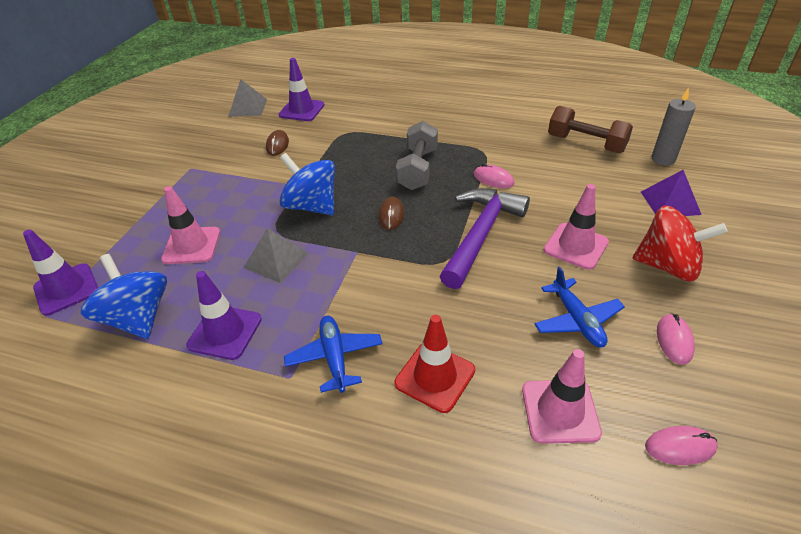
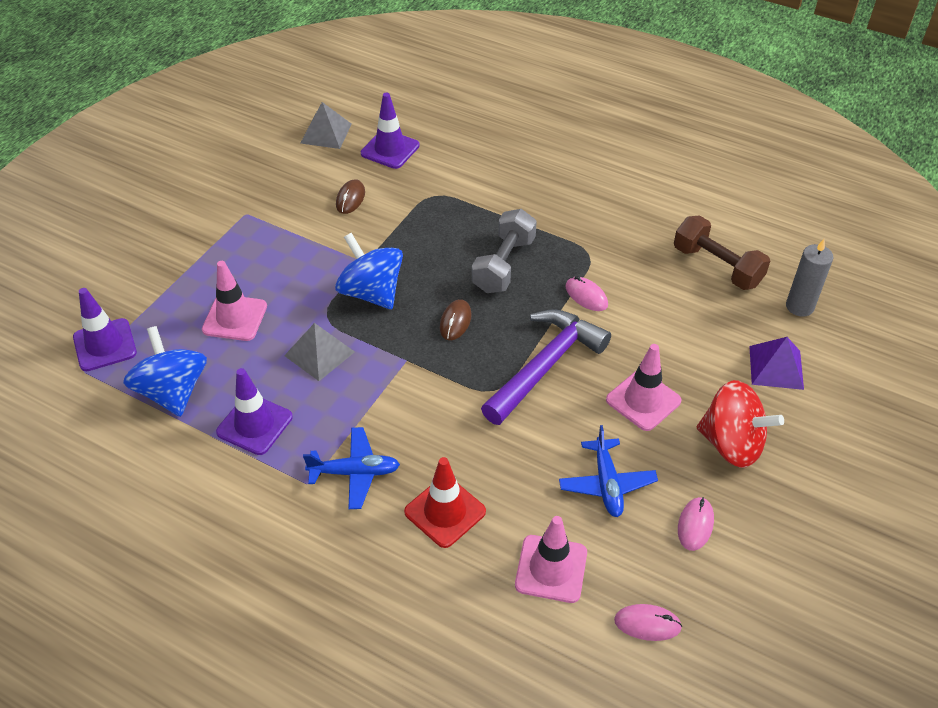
camera: 10 degrees right, 5 degrees up
(335, 357) = (355, 473): blue plane -> blue plane turned 90 degrees clockwise

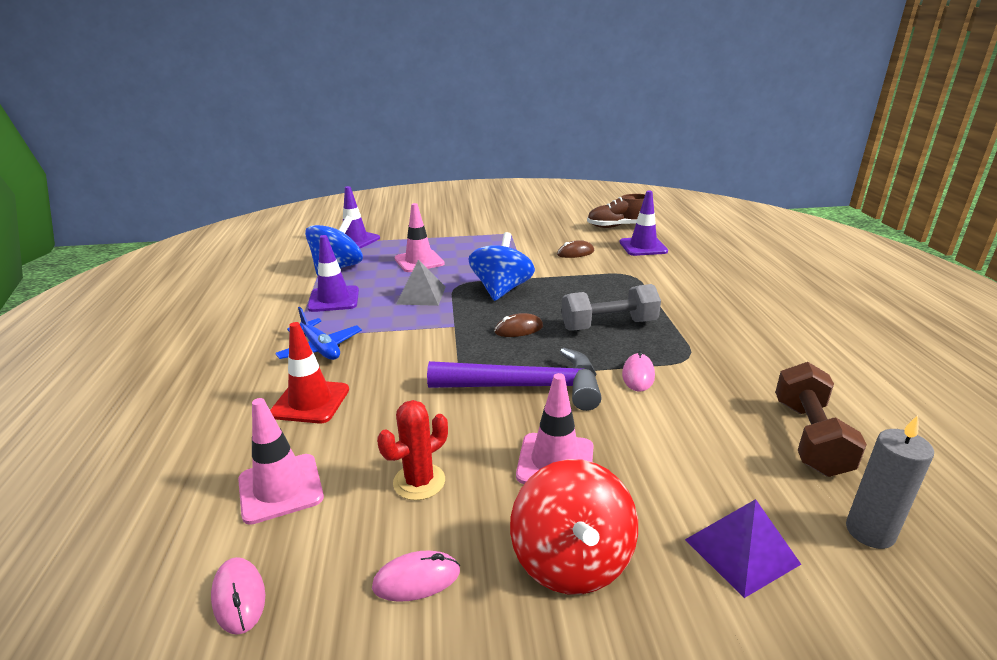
camera: 55 degrees right, 20 degrees down
(326, 133) = (618, 226): grey pyramid -> brown shoe
(607, 484) = (419, 482): blue plane -> red cactus

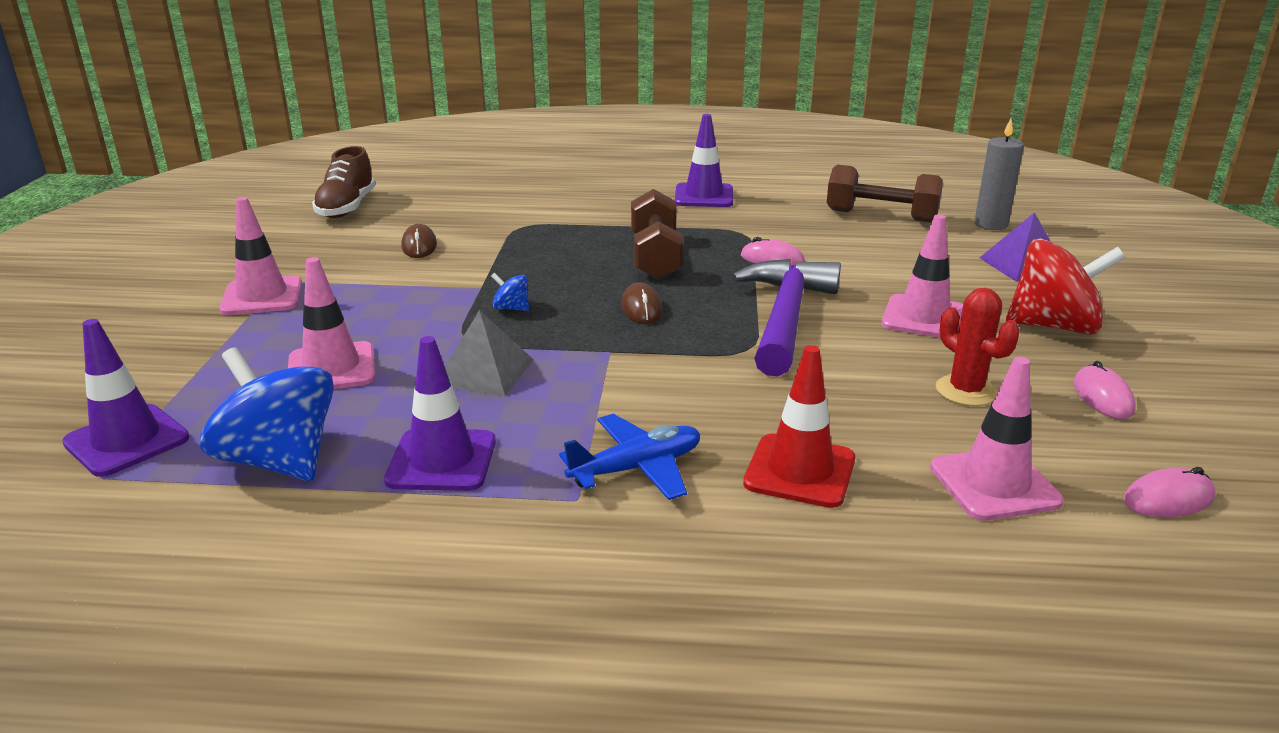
camera: 80 degrees left, 0 degrees up
(490, 233) = (262, 296): none -> pink traffic cone
(501, 290) = (511, 308): blue spinning top -> blue spinning top, size x0.43
(608, 325) = (655, 257): grey dumbbell -> brown dumbbell
(643, 247) = (439, 206): purple traffic cone -> purple traffic cone (704, 196)

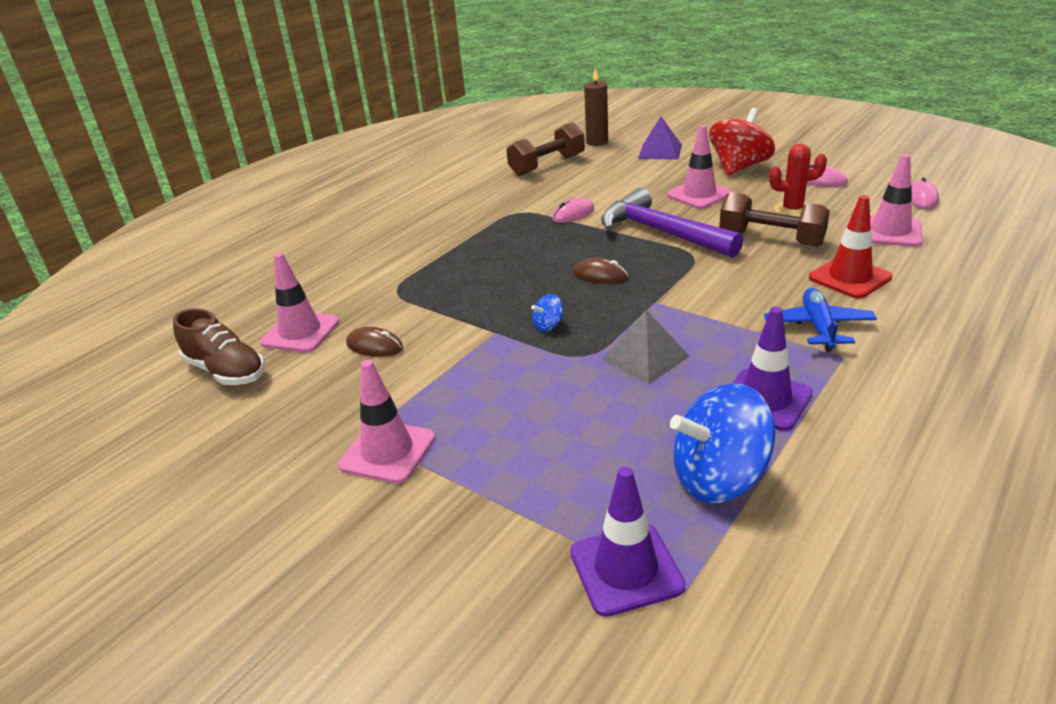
camera: 55 degrees left, 5 degrees up
(331, 368) = (578, 430): pink traffic cone -> pink traffic cone (300, 332)
(655, 257) = (522, 251): brown dumbbell -> brown dumbbell (771, 239)
(704, 196) = (436, 208): purple traffic cone -> none
(991, 224) = (597, 142): grey candle -> brown candle

